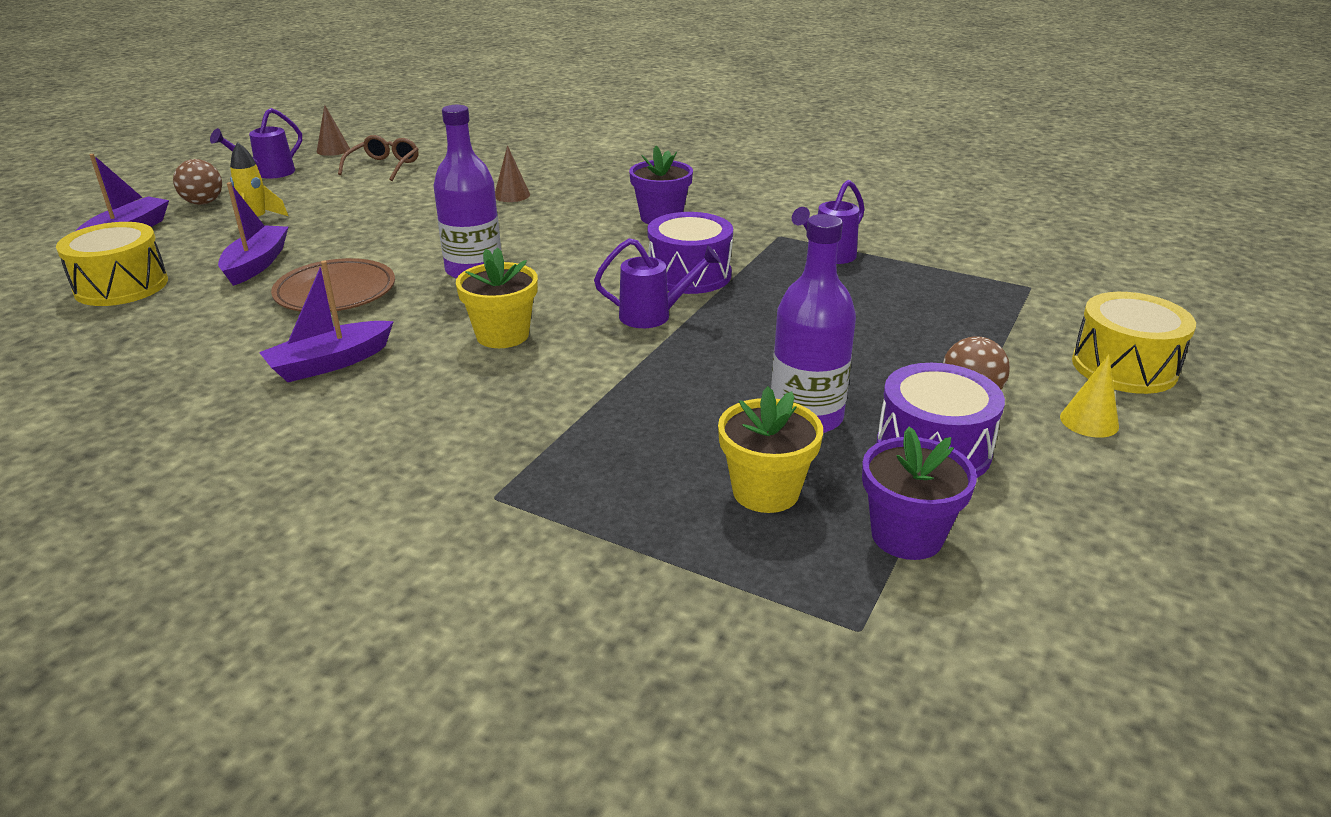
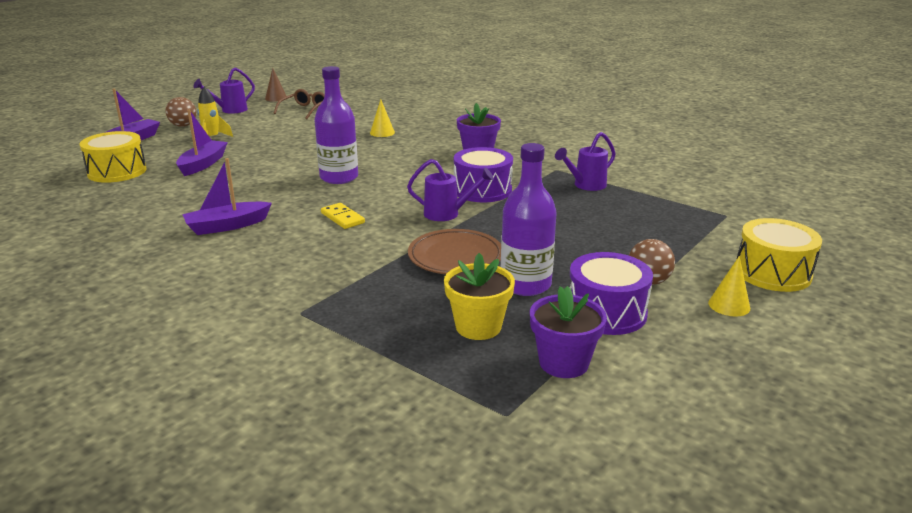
camera: 10 degrees right, 5 degrees down
(335, 292) = (246, 184): brown plate -> brown plate (455, 257)
(502, 335) = (342, 218): yellow flower pot -> yellow domino
(512, 195) = (382, 132): brown cone -> yellow cone

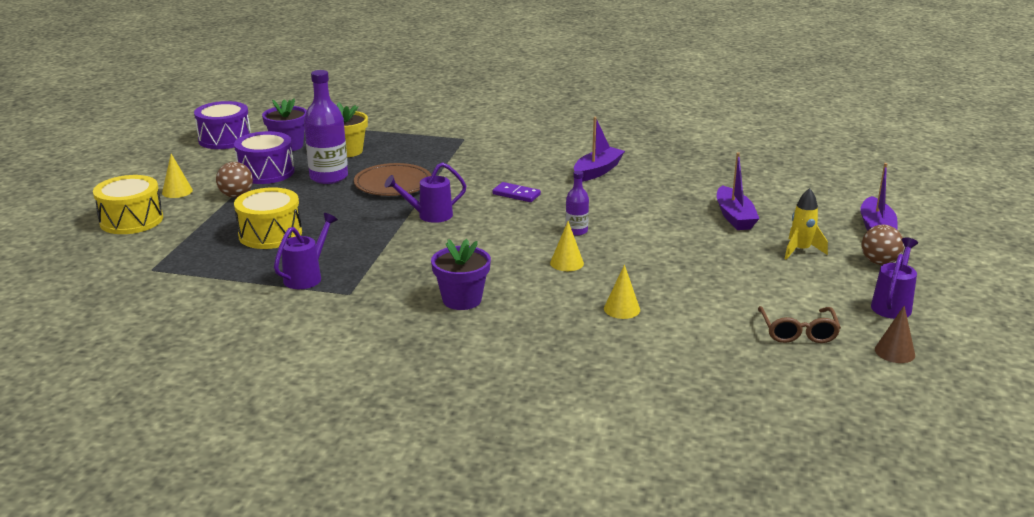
camera: 155 degrees right, 0 degrees up
(117, 171) = (792, 193): yellow drum -> yellow drum (270, 234)
(339, 177) = (576, 231): purple bottle -> purple bottle, size x0.53
(342, 218) = (516, 194): yellow domino -> purple domino
(379, 159) = (567, 263): none -> yellow cone
(482, 190) = (416, 247): purple drum -> purple drum (225, 139)

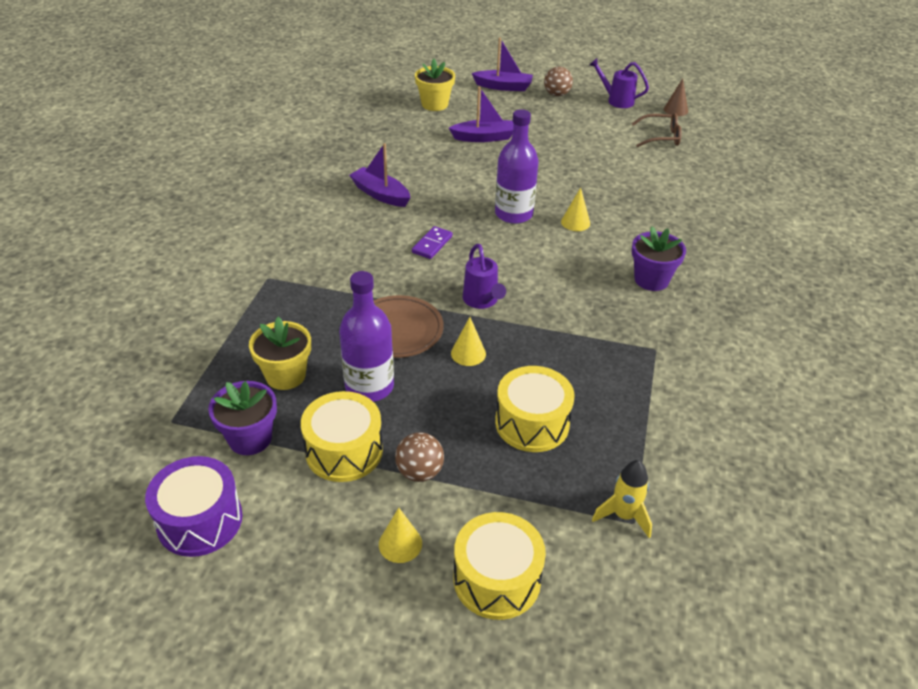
camera: 90 degrees left, 15 degrees up
(266, 172) = (344, 451): purple drum -> yellow drum
(307, 277) = (628, 382): purple watering can -> none
(576, 231) = (514, 214): purple bottle -> purple bottle, size x1.89
(622, 309) = (647, 201): yellow cone -> yellow cone (468, 353)
(799, 190) = (434, 104): none -> yellow flower pot
(800, 250) = (542, 119): yellow rocket -> yellow rocket (624, 516)

